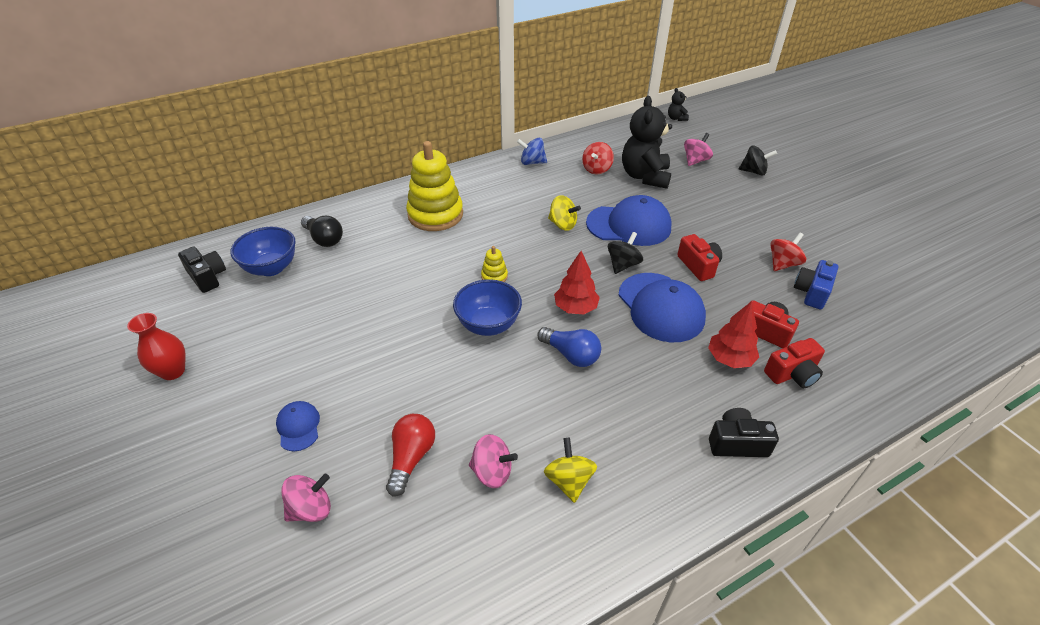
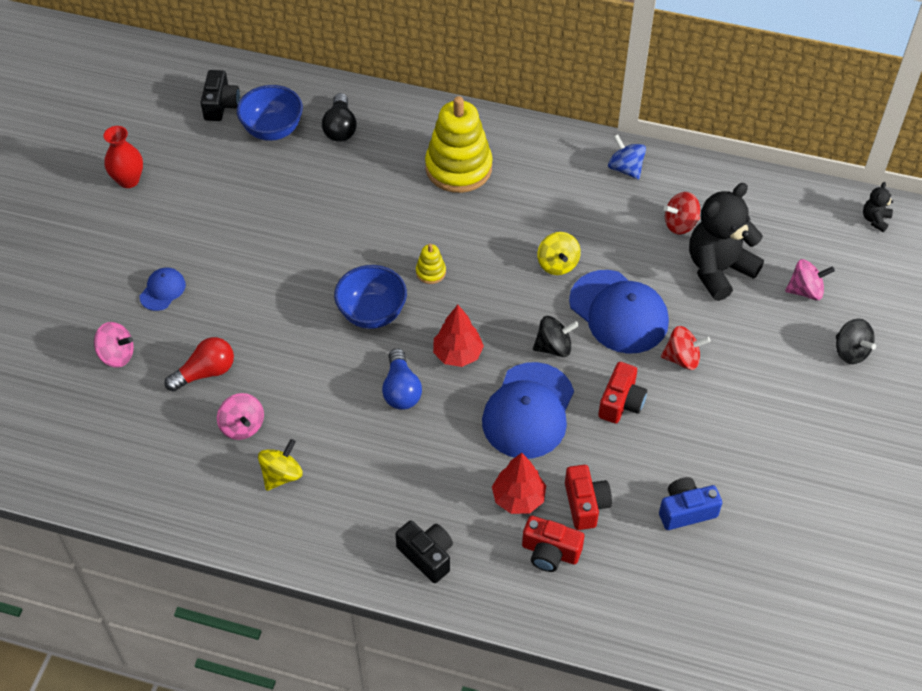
camera: 45 degrees right, 10 degrees up
(783, 264) = (705, 465): red spinning top -> red spinning top (682, 358)

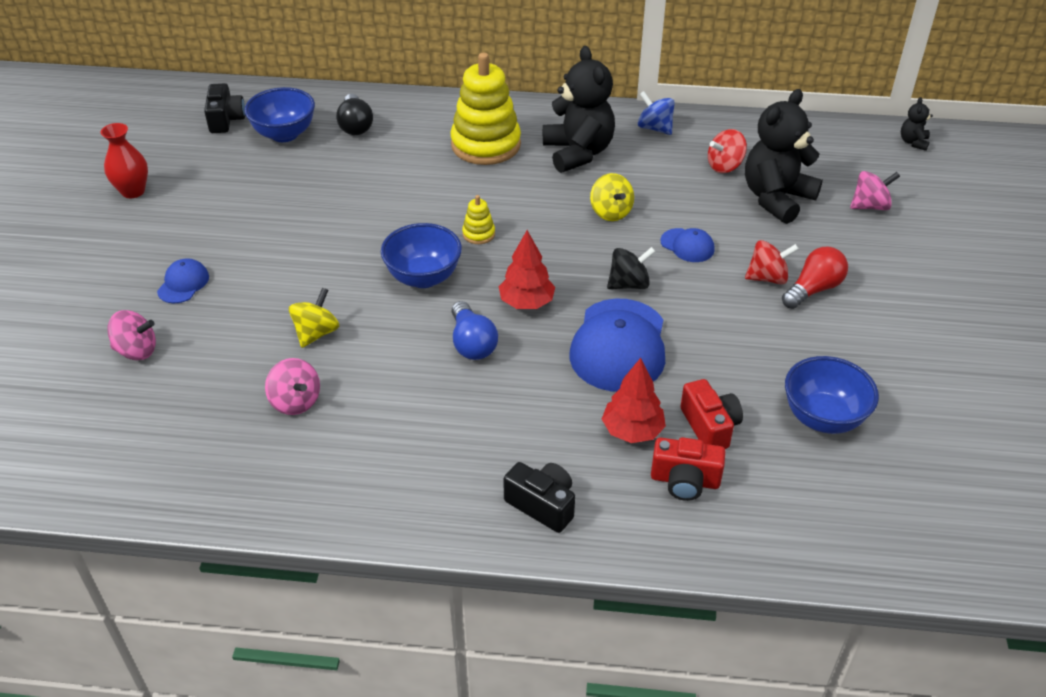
camera: 10 degrees left, 10 degrees down
(205, 372) = (243, 354): red light bulb -> red light bulb (813, 289)
(281, 475) = (351, 445): yellow spinning top -> yellow spinning top (316, 333)
(544, 189) = (578, 153): none -> black teddy bear
(618, 312) = (687, 245): blue cap -> blue cap, size x0.48
(621, 402) = (717, 325): red camera -> none
(686, 511) = (823, 418): blue camera -> blue bowl
(850, 351) = (936, 251): black spinning top -> none

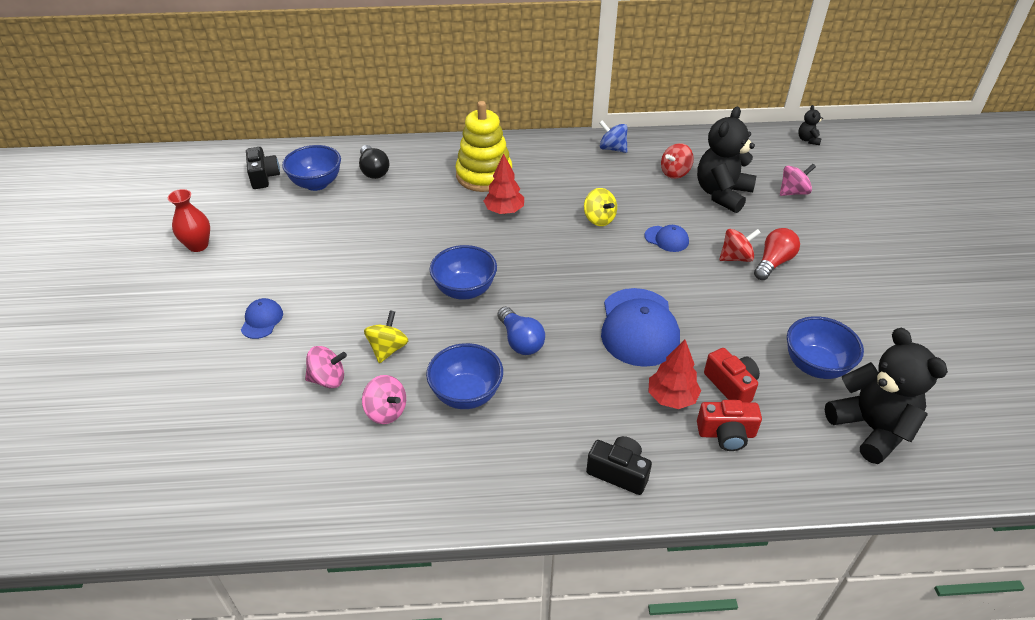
camera: 10 degrees left, 0 degrees up
(136, 350) = (235, 385): pink spinning top -> pink spinning top (328, 379)
(391, 395) = (466, 394): none -> blue bowl
(478, 234) = (499, 248): yellow stacking toy -> none
(526, 303) = (555, 301): red tree -> red tree (504, 211)
(578, 153) = (559, 174): black teddy bear -> black teddy bear (871, 428)
(629, 284) = (631, 275): black spinning top -> none

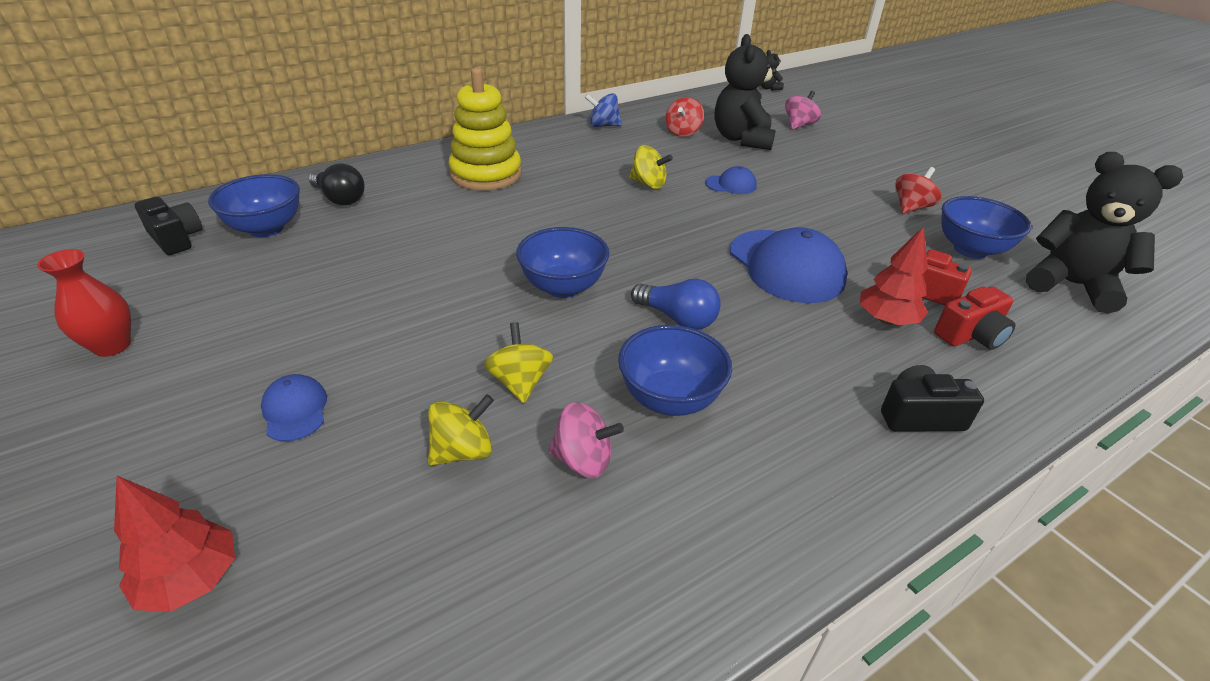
camera: 30 degrees left, 5 degrees down
(328, 379) = (463, 451): pink spinning top -> yellow spinning top
(504, 211) = (539, 200): red tree -> red tree (191, 580)
(736, 257) = (808, 184): red spinning top -> red spinning top (911, 207)
(773, 262) = (843, 179): red light bulb -> none

